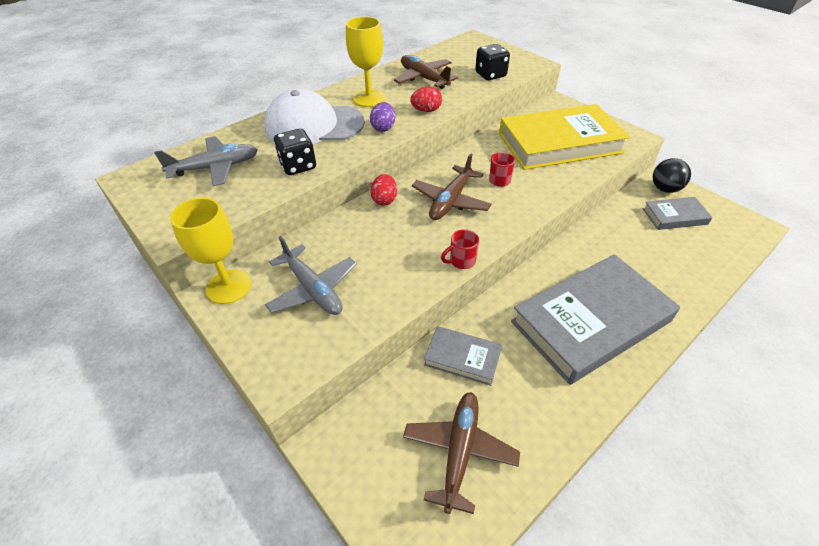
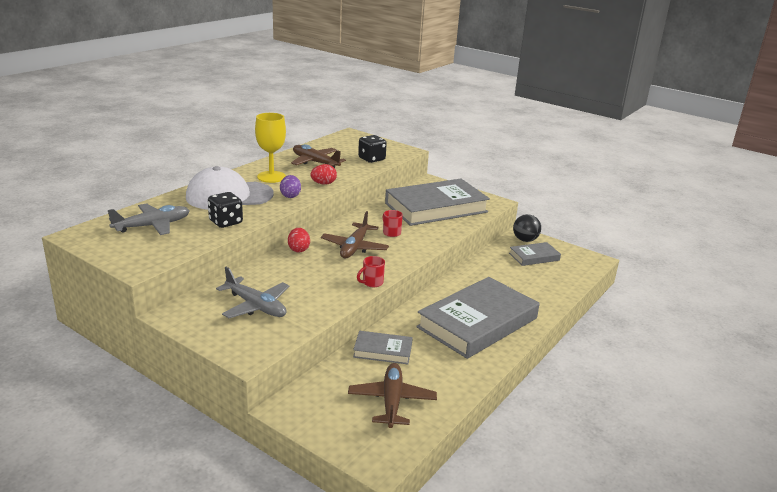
camera: 15 degrees left, 20 degrees down
(229, 287) = (182, 309): yellow goblet -> none
(559, 143) = (436, 208): yellow book -> grey book

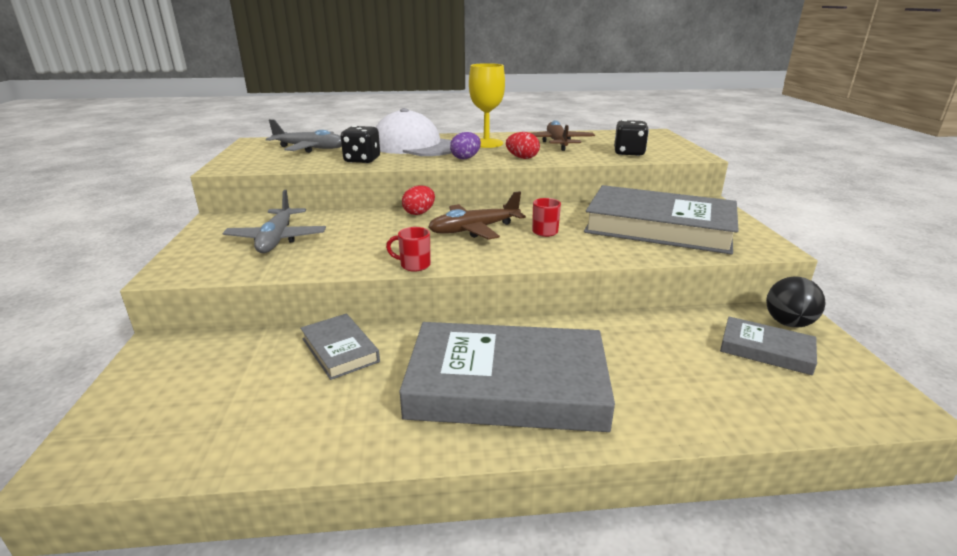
camera: 50 degrees right, 0 degrees up
(392, 401) = (230, 407): brown plane -> none

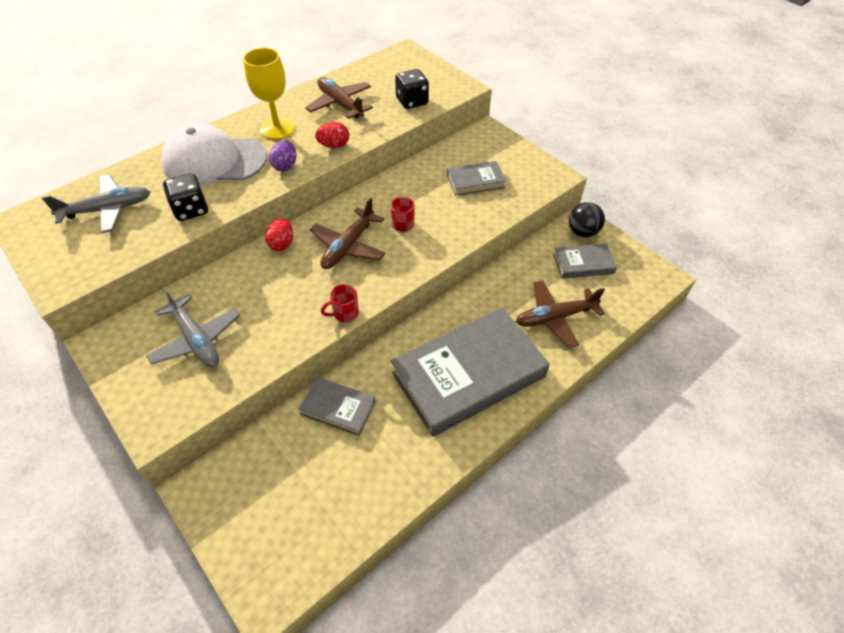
camera: 35 degrees left, 25 degrees up
(659, 227) = (475, 181): grey book -> grey book, size x0.47
(677, 382) = (554, 317): none -> brown plane

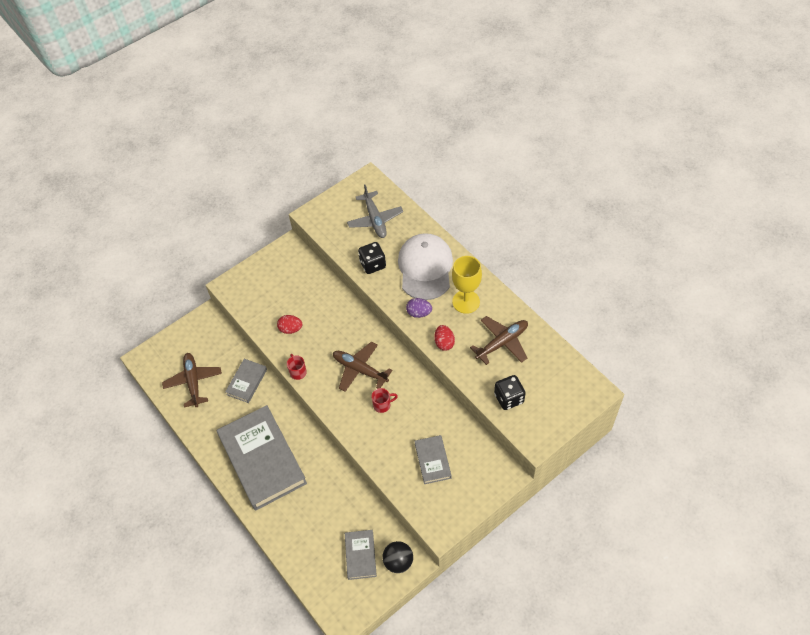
camera: 95 degrees right, 5 degrees up
(196, 340) = (285, 293): grey plane -> none
(282, 244) = (365, 327): red egg -> red egg (291, 329)
(554, 317) = (306, 524): brown plane -> brown plane (193, 381)

